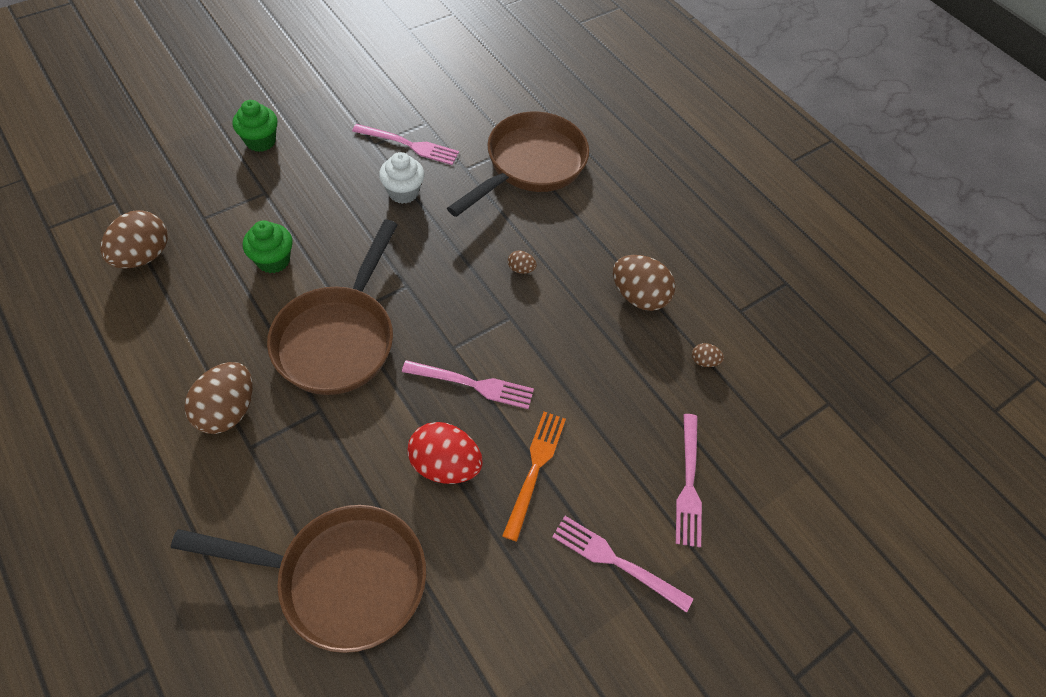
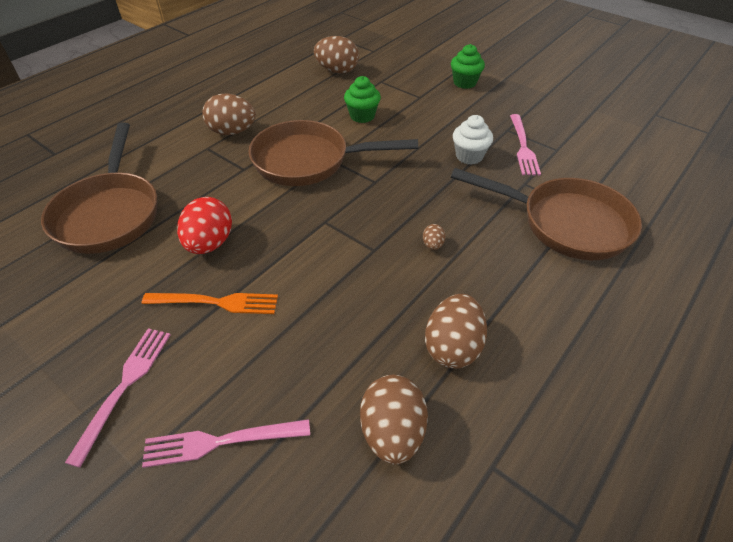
camera: 80 degrees right, 10 degrees down
(474, 384) = (292, 243): pink fork -> none
(704, 361) = (392, 432): brown egg -> brown egg, size x2.18

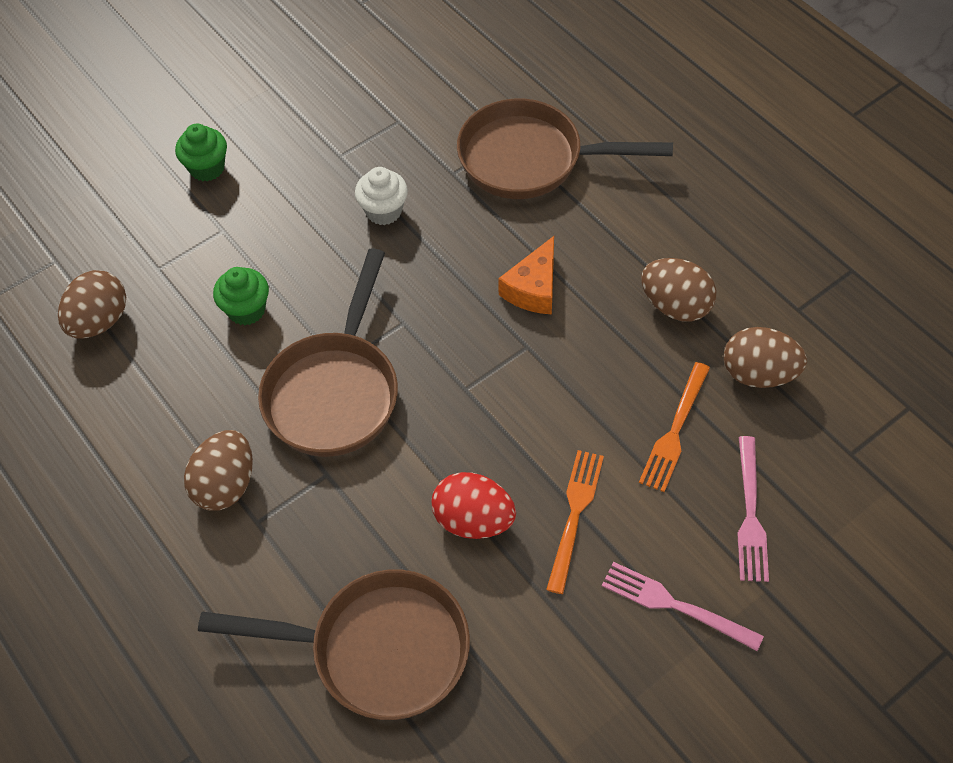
camera: 75 degrees left, 10 degrees up
(308, 364) = (674, 432): none -> orange fork
(432, 245) = (533, 288): brown egg -> orange cheese
(523, 147) = (383, 151): pink fork -> none
(566, 223) = (530, 159): brown pan -> brown pan turned 120 degrees counterclockwise

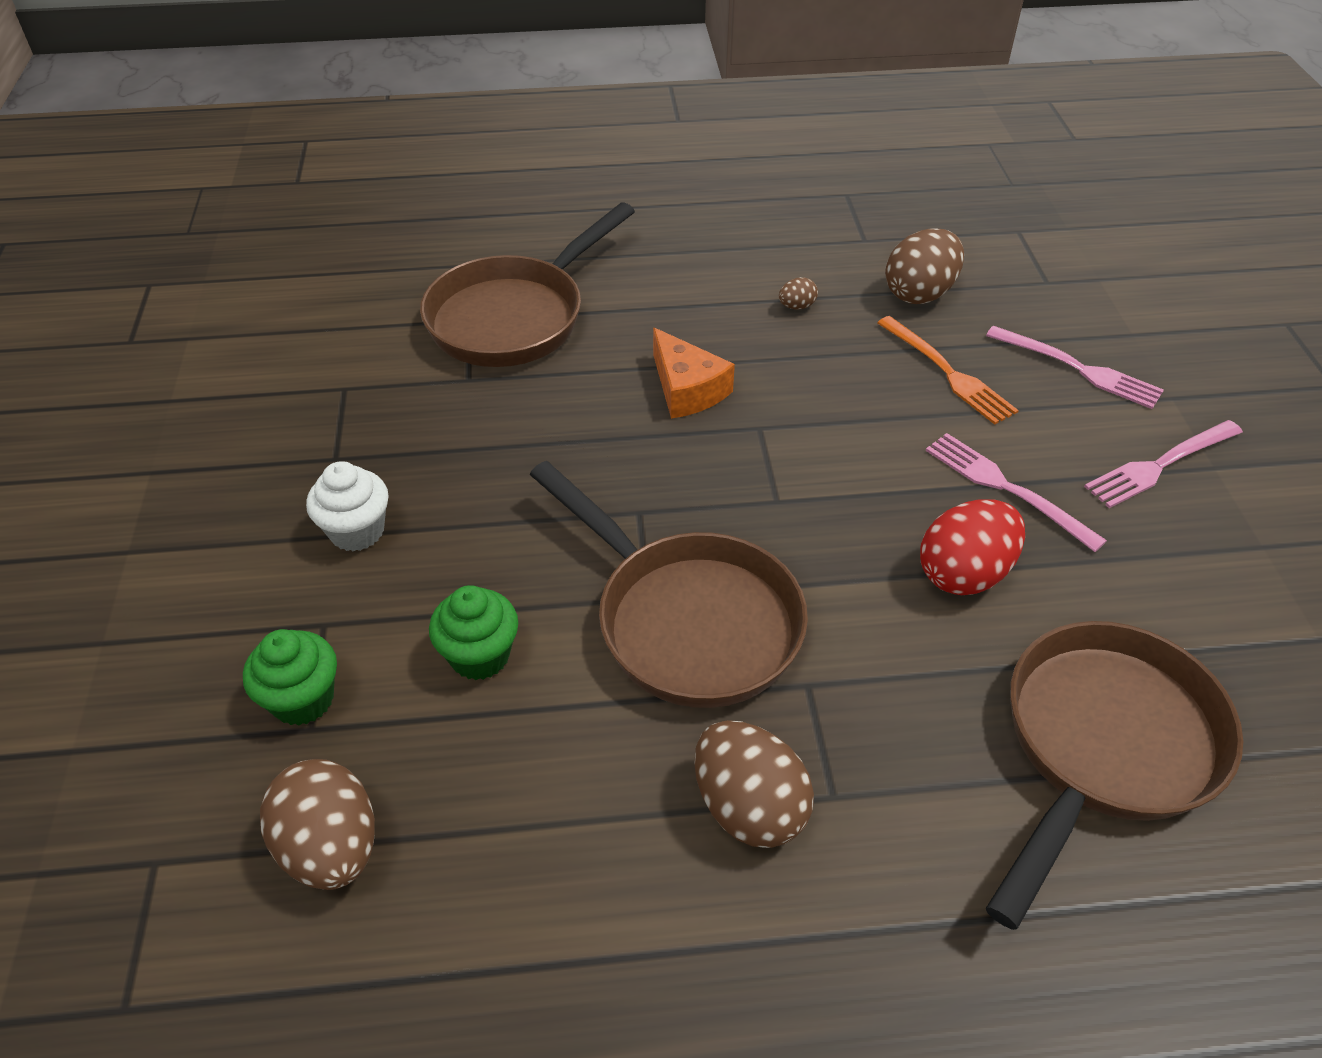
camera: 60 degrees left, 10 degrees down
(207, 168) = (201, 595): green cupcake -> green cupcake (303, 699)
(384, 211) = (460, 457): white cupcake -> white cupcake (357, 531)
(575, 514) = (1005, 488): orange fork -> pink fork
(675, 306) = (796, 306): brown egg -> brown egg, size x0.46

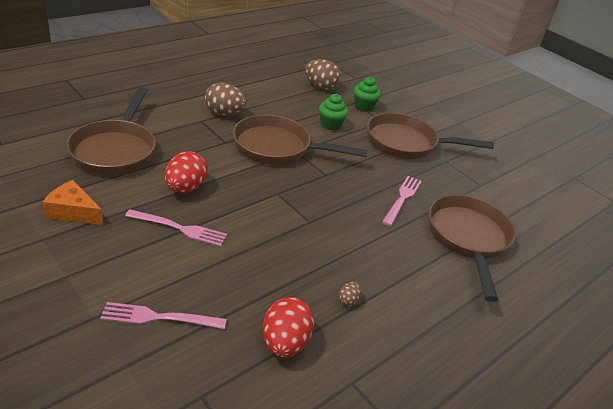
camera: 140 degrees right, 10 degrees down
(357, 531) = (406, 143): white cupcake -> brown pan
(687, 389) = (356, 229): orange cheese -> orange cheese (73, 212)
(919, 293) = (285, 343): brown egg -> red egg
(949, 373) = (236, 285): orange fork -> none
(1159, 466) = (100, 266): pink fork -> pink fork (402, 198)

